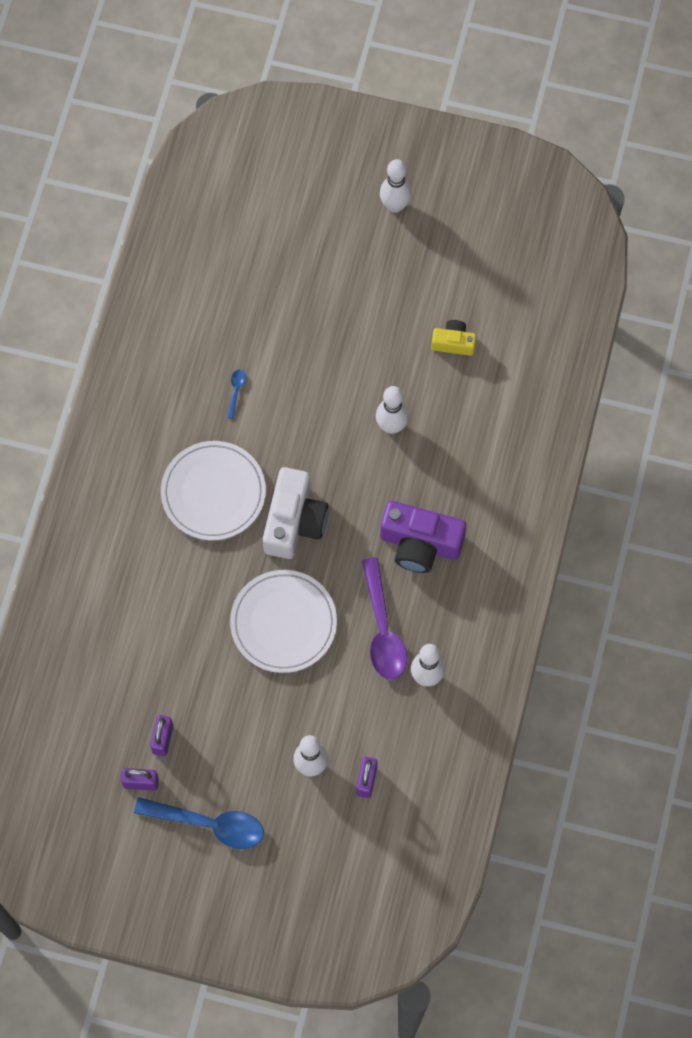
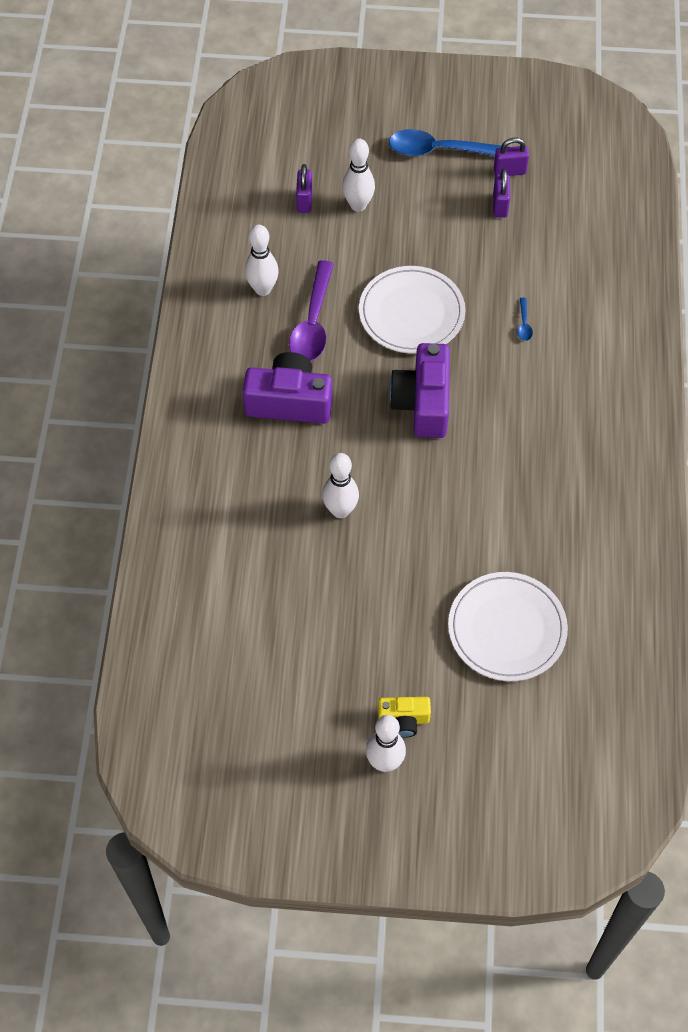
camera: 170 degrees right, 10 degrees down
(213, 492) = (513, 417): white plate -> white plate (507, 629)
(236, 391) = (517, 520): blue spoon -> blue spoon (524, 324)
(294, 521) = (423, 403): white camera -> purple camera
(382, 629) = (313, 322): purple spoon -> purple spoon turned 150 degrees counterclockwise
(453, 343) = (287, 610): yellow camera -> yellow camera (403, 720)

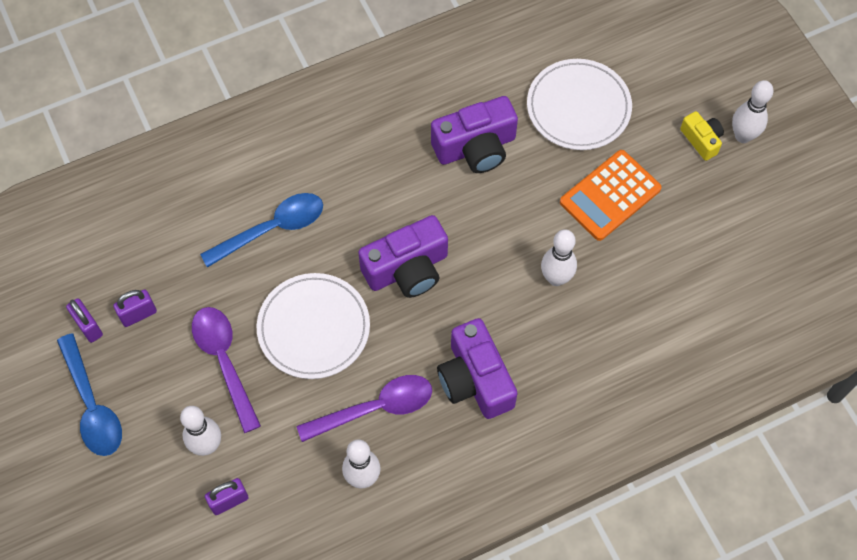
camera: 120 degrees left, 5 degrees up
(394, 601) = (610, 195): none -> orange calculator
(420, 243) = (224, 362): none -> purple spoon
(514, 516) = (475, 147): none -> purple camera
(524, 324) = (272, 229): blue spoon -> blue spoon, size x2.38

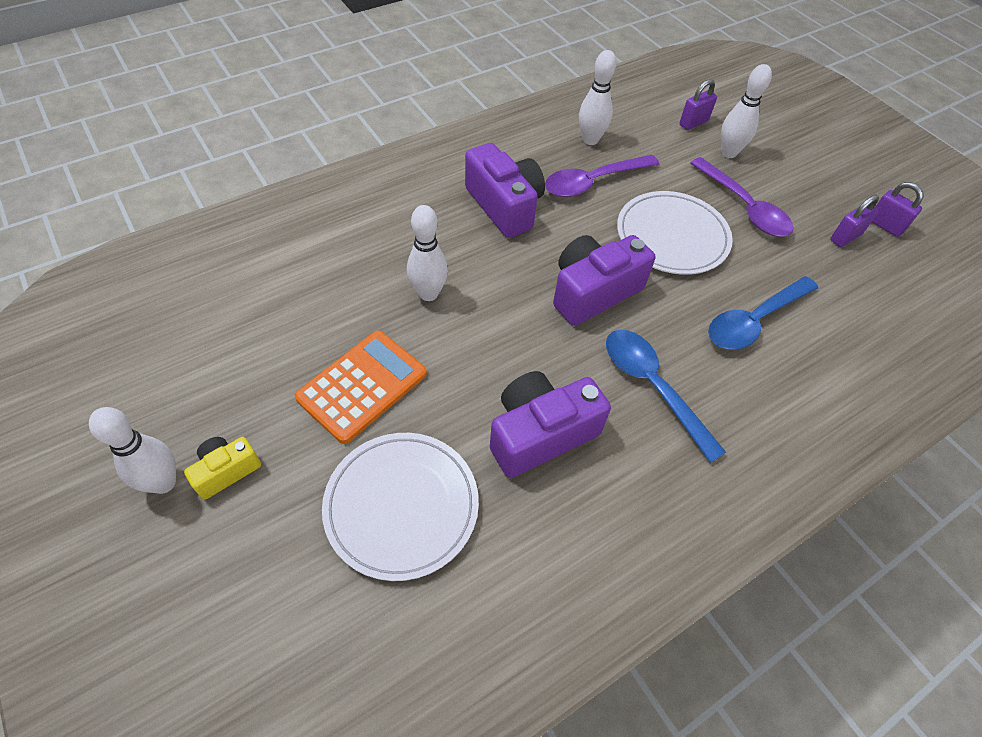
camera: 170 degrees right, 10 degrees down
(92, 405) = (841, 173): blue spoon -> blue spoon (653, 387)
(701, 140) = (226, 471): yellow camera -> yellow camera turned 90 degrees clockwise

